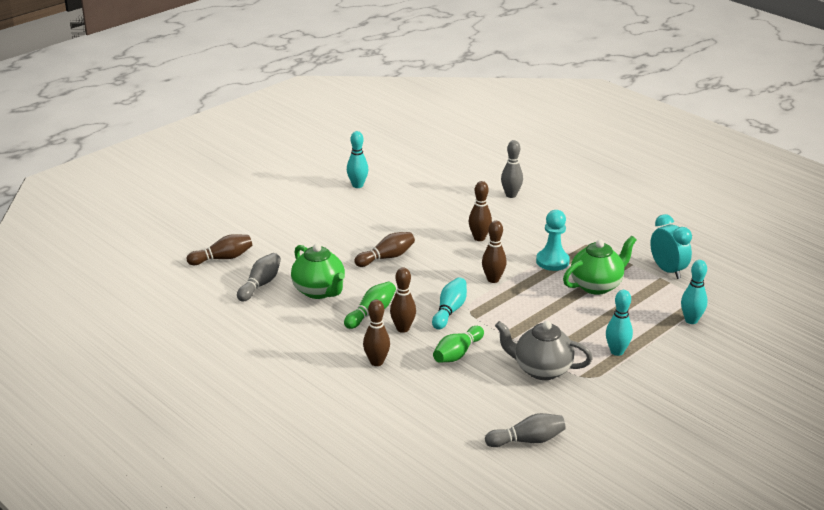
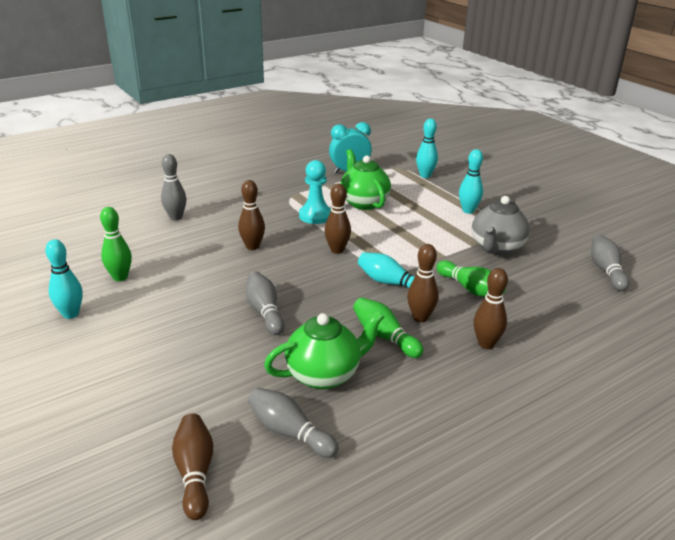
camera: 80 degrees left, 0 degrees up
(386, 257) = (265, 311): brown bowling pin -> grey bowling pin
(409, 192) = (120, 277): none -> green bowling pin

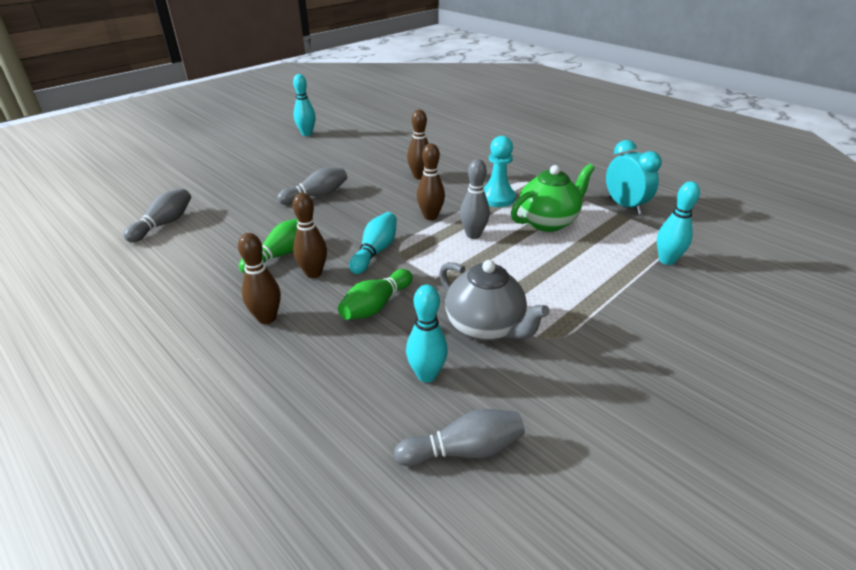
camera: 80 degrees right, 5 degrees up
(120, 277) = (355, 138): green bowling pin -> none
(176, 217) = (455, 140): grey bowling pin -> grey bowling pin (473, 235)
(195, 473) = (137, 197): brown bowling pin -> none
(324, 374) = (228, 230): green teapot -> none
(468, 211) = (582, 301): turquoise bowling pin -> turquoise bowling pin (426, 375)
(496, 248) = (485, 327): grey teapot -> grey teapot turned 150 degrees counterclockwise

